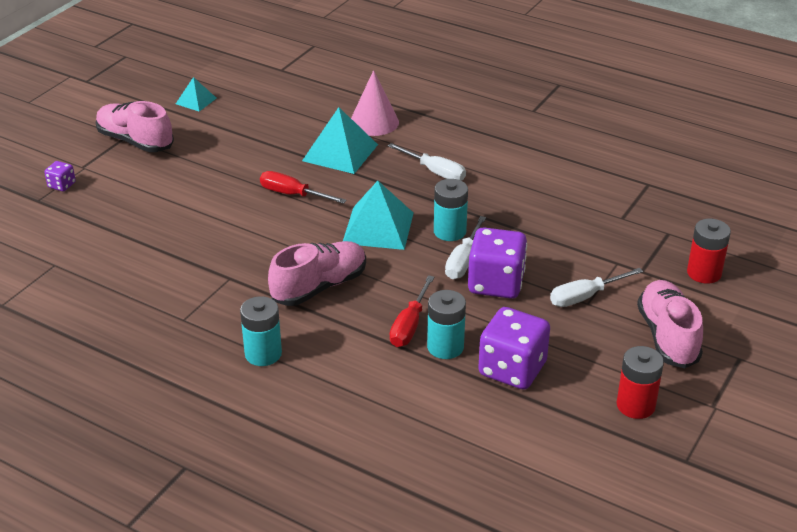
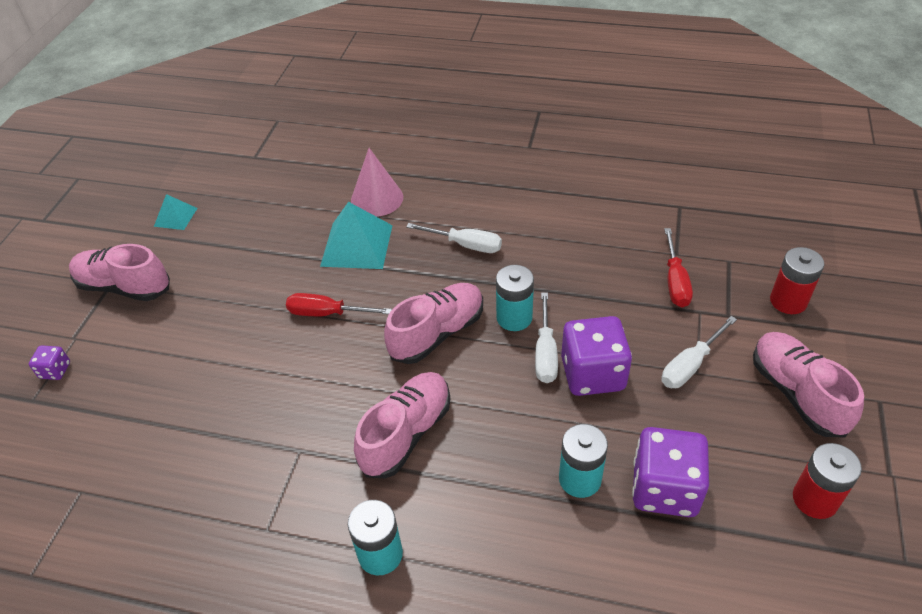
camera: 15 degrees left, 10 degrees up
(378, 228) = (437, 333): turquoise pyramid -> pink shoe
(409, 325) = (528, 460): red screwdriver -> red screwdriver (675, 282)

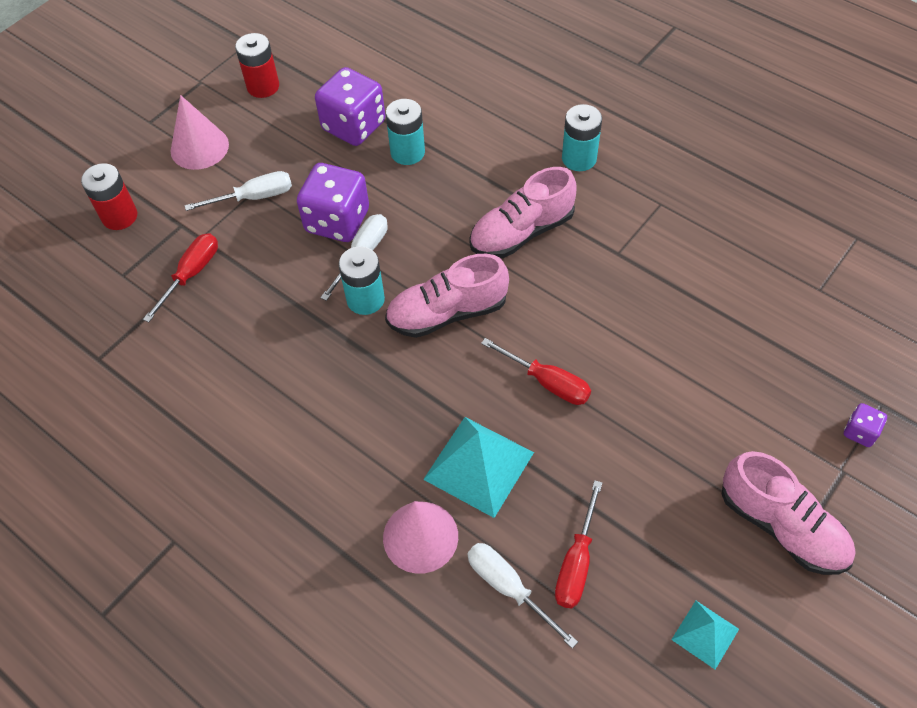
camera: 155 degrees left, 10 degrees up
(268, 221) = (576, 562): none -> red screwdriver
(465, 245) = (357, 409): white screwdriver -> white screwdriver (508, 588)
(797, 393) = (199, 147): pink shoe -> pink cone

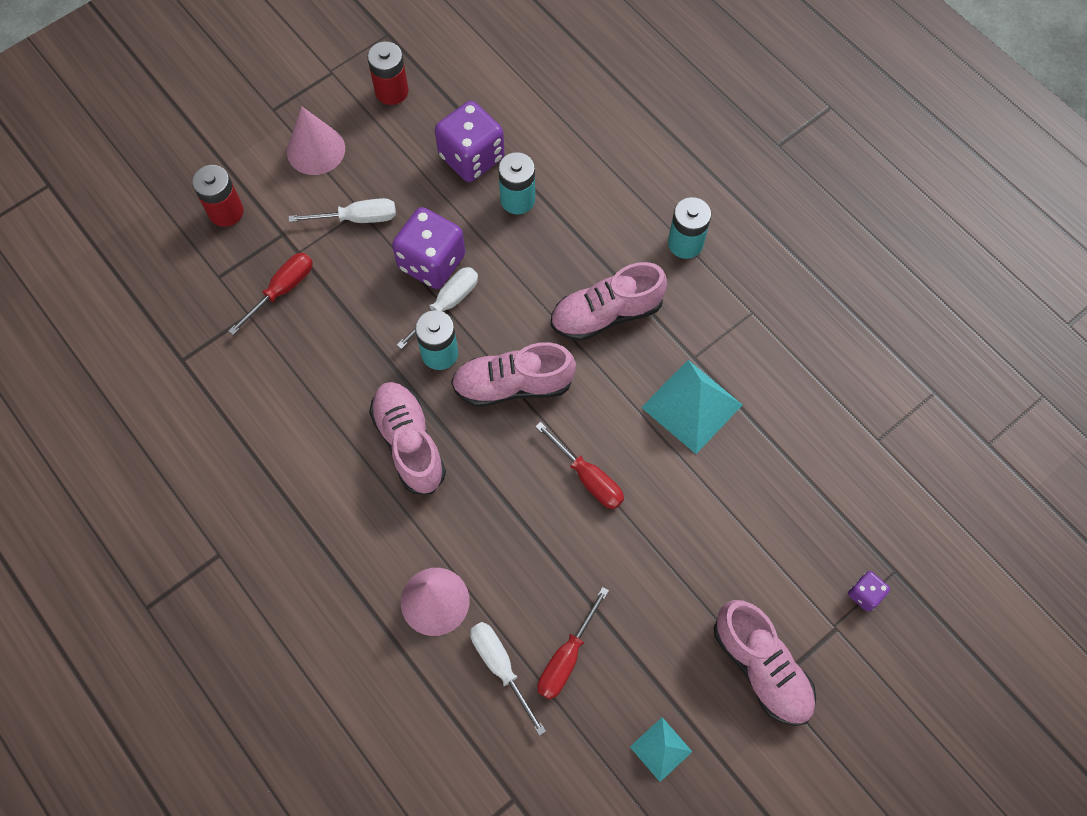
camera: 10 degrees right, 10 degrees up
(355, 388) = (409, 443): none -> pink shoe
(479, 466) = (503, 546): turquoise pyramid -> turquoise pyramid (692, 406)

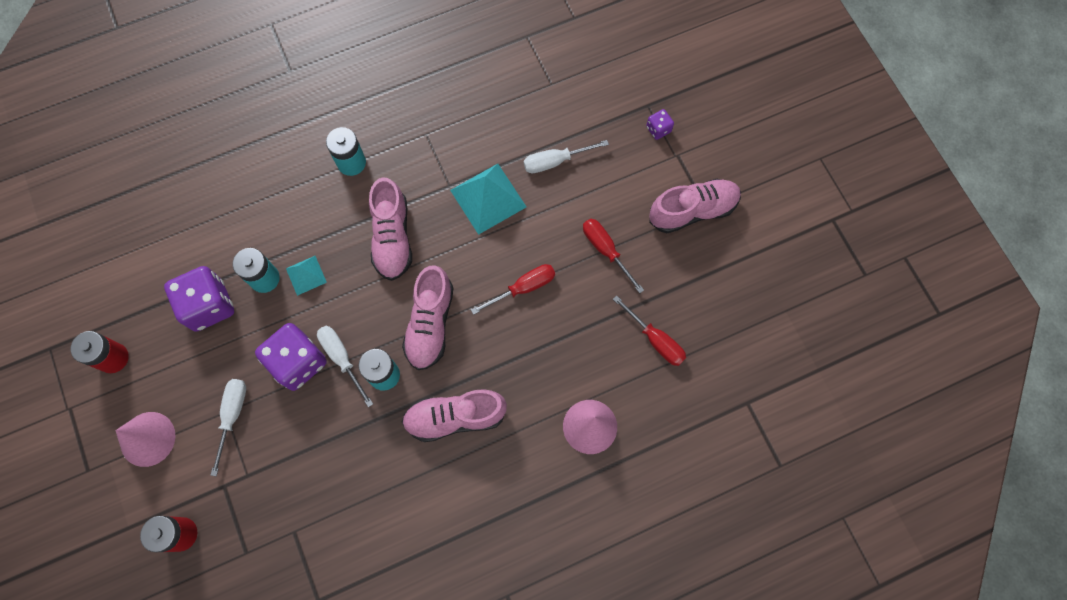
camera: 75 degrees left, 5 degrees up
(282, 290) = (280, 496): red screwdriver -> red screwdriver (605, 250)
(500, 666) = (651, 389): white screwdriver -> white screwdriver (555, 161)
(661, 749) = (733, 293): turquoise pyramid -> turquoise pyramid (306, 275)

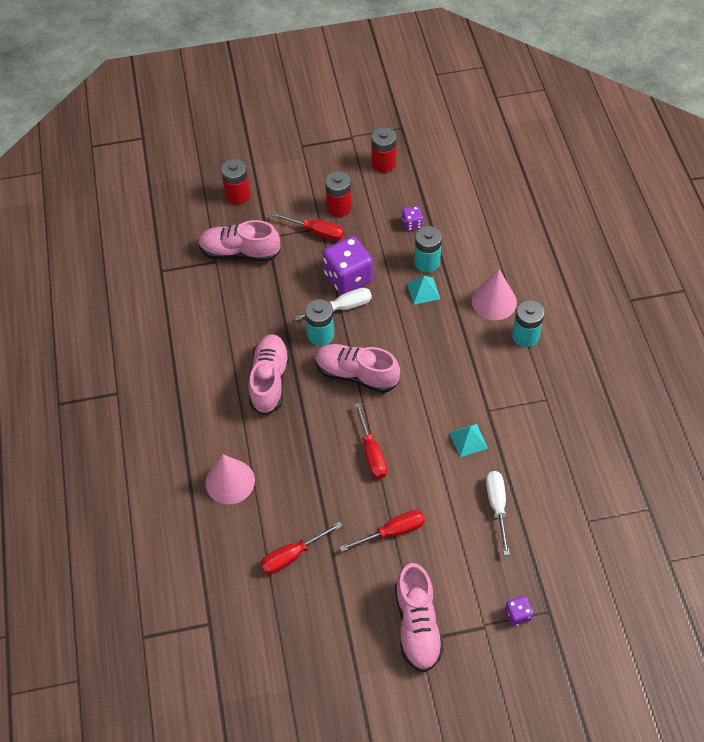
camera: 105 degrees right, 15 degrees down
(147, 439) = (314, 180): pink cone -> pink cone (494, 301)
(190, 397) = (339, 207): none -> red battery
(209, 305) = (412, 224): purple dice -> purple dice, size x0.47
(232, 416) = (316, 232): white screwdriver -> red screwdriver
(392, 238) = (444, 357): pink shoe -> pink shoe (240, 252)
(488, 198) = (468, 440): turquoise pyramid -> turquoise pyramid, size x0.55

